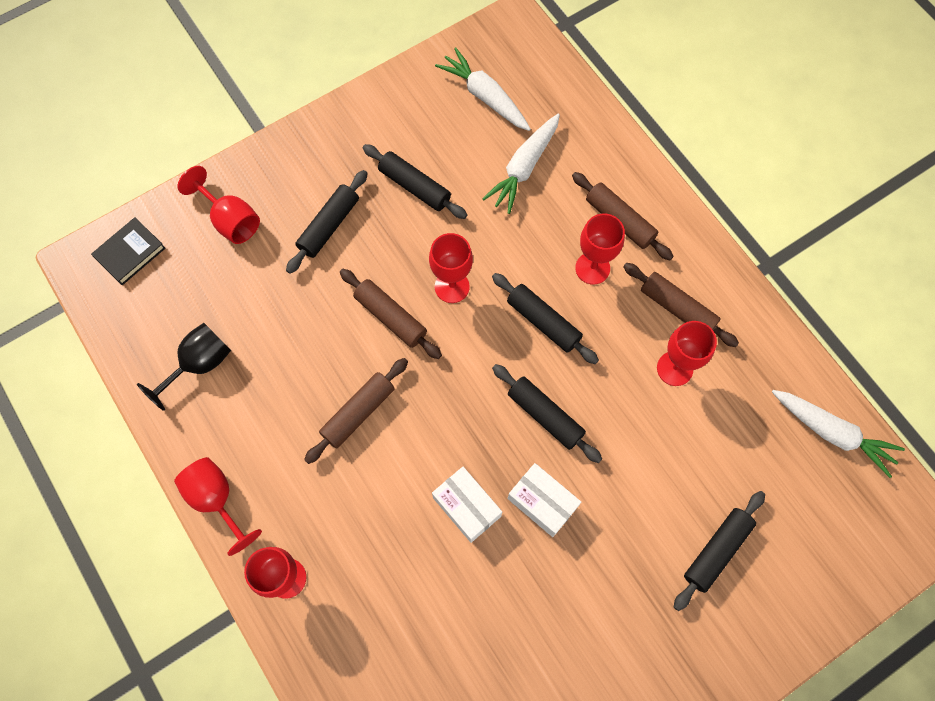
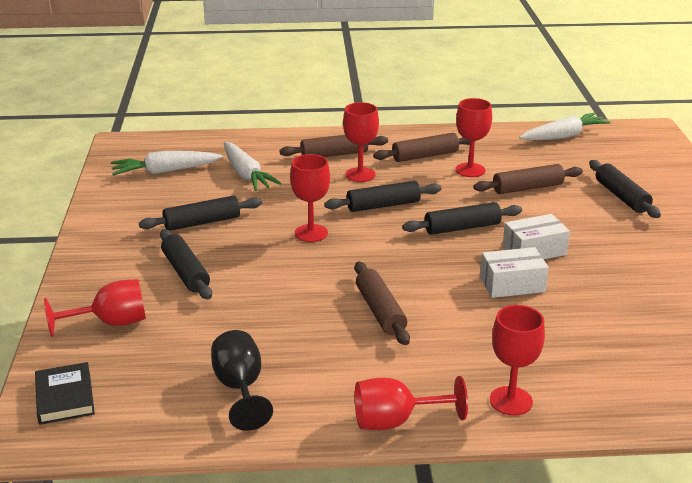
camera: 60 degrees left, 40 degrees down
(390, 317) = (307, 268): brown rolling pin -> brown rolling pin (527, 188)

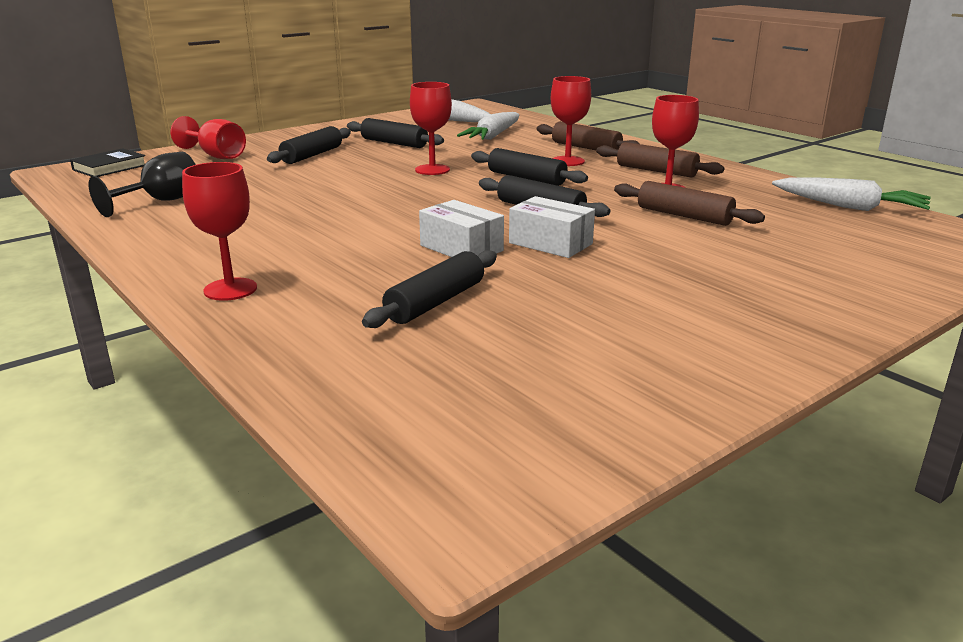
camera: 55 degrees right, 5 degrees down
(380, 311) = (334, 214): brown rolling pin -> none
(396, 421) = (154, 254): red goblet -> none
(621, 197) = (768, 258): black rolling pin -> black rolling pin (435, 302)

